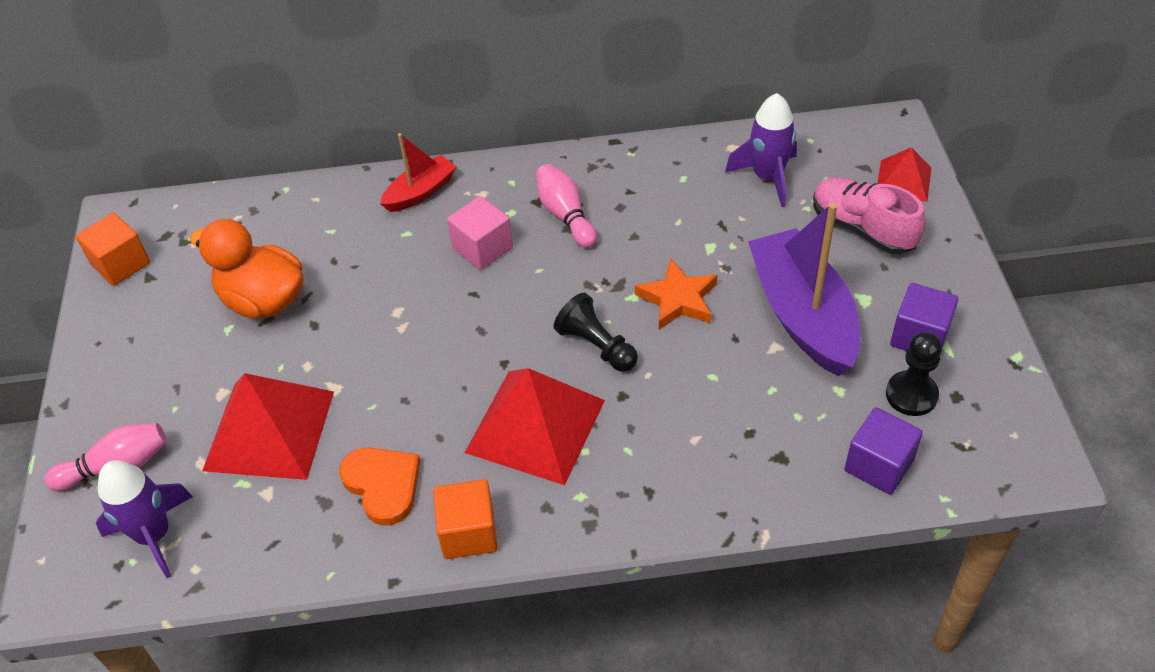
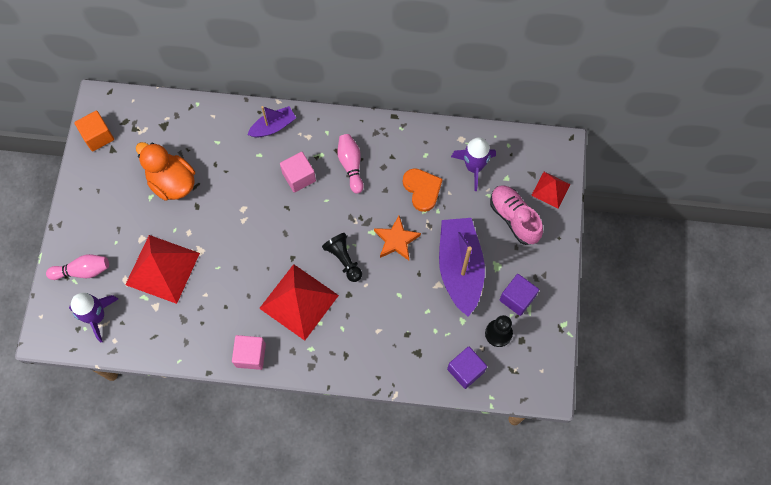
camera: 10 degrees right, 20 degrees up
(383, 485) = (214, 317): orange heart -> orange heart (422, 189)
(420, 192) = (273, 126): red boat -> purple boat
(468, 533) = (250, 355): orange cube -> pink cube

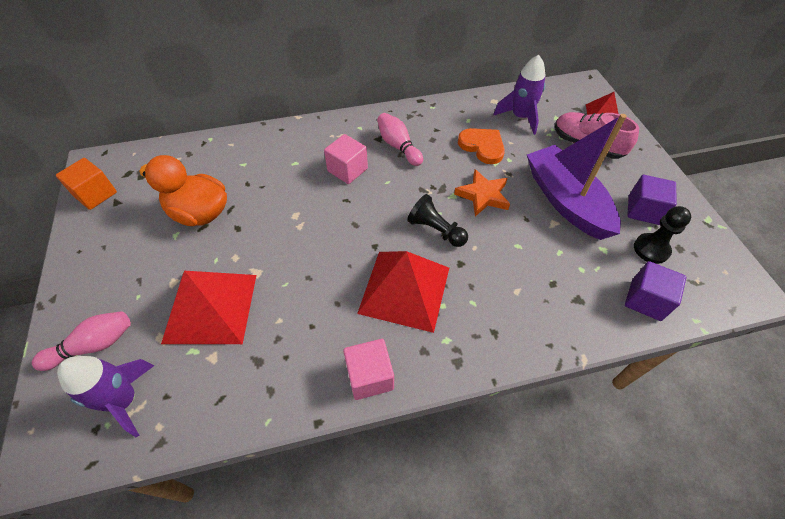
camera: 20 degrees left, 15 degrees down
(273, 126) = (301, 136): purple boat -> none

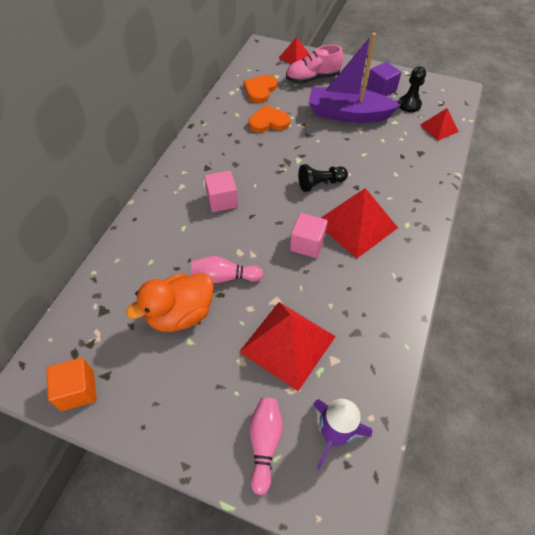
camera: 55 degrees left, 0 degrees up
(370, 376) = (408, 275): pink cube -> pink cube (307, 244)
(398, 146) = (226, 161): pink bowling pin -> pink bowling pin (224, 277)
(483, 195) = (311, 146): orange star -> none
(520, 117) = (260, 90): purple rocket -> orange heart
(645, 300) = (439, 128): purple cube -> red pyramid

